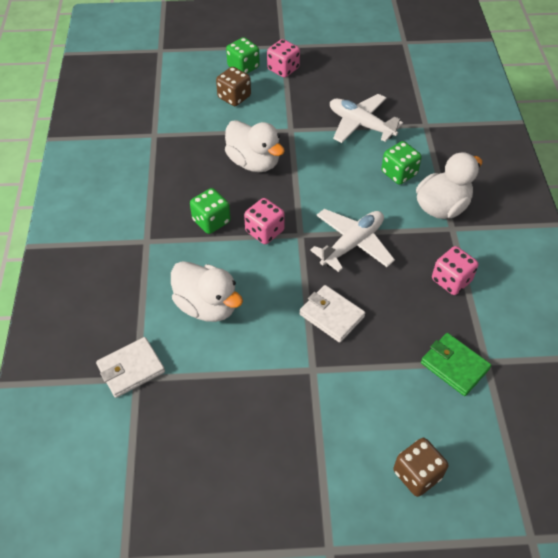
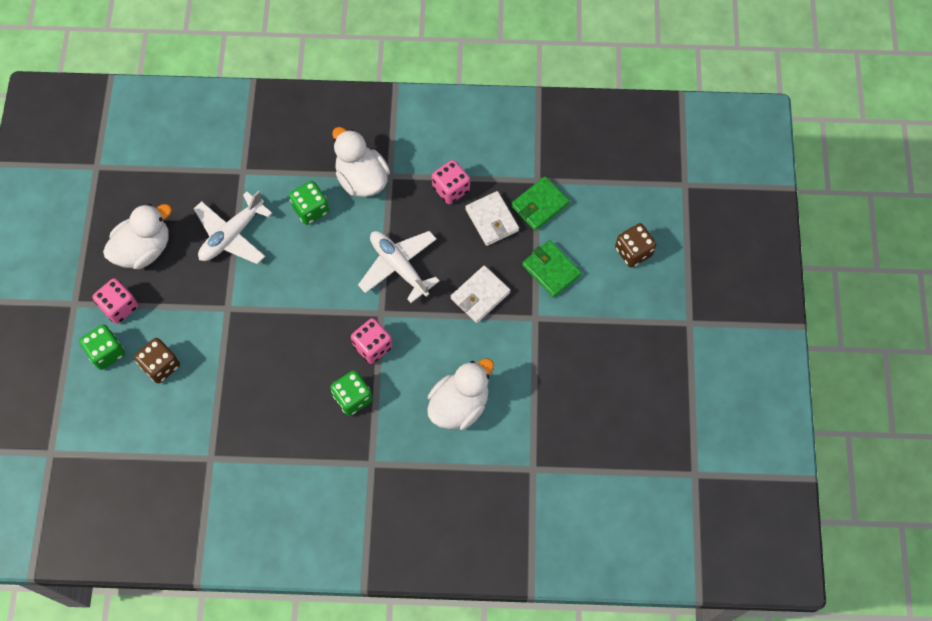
camera: 85 degrees left, 15 degrees up
(131, 369) = (523, 474): white wallet -> white wallet (492, 220)
(254, 162) = (273, 350): white duck -> white duck (144, 249)
(374, 382) = (551, 270): none -> green wallet

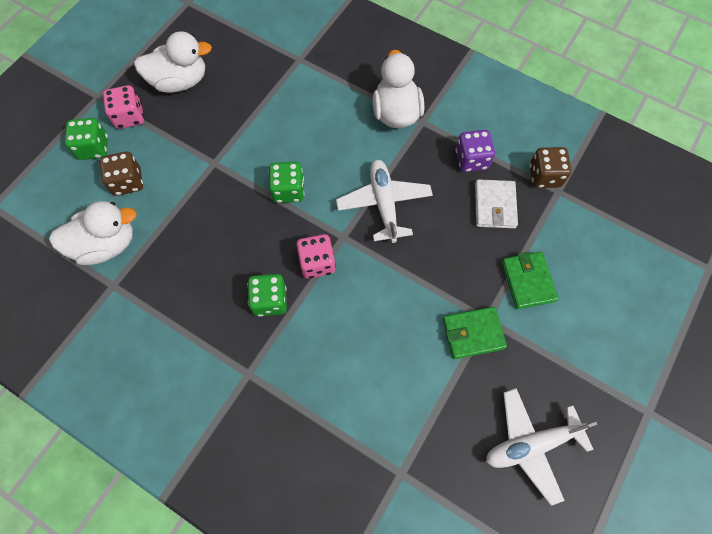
camera: 30 degrees right, 0 degrees up
(232, 235) = (257, 105): white plane -> white plane (531, 444)
(311, 209) = (336, 116): green dice -> green dice (288, 190)
(451, 189) = (471, 160): pink dice -> purple dice
(459, 405) = (364, 364): white duck -> white duck (106, 244)
(480, 295) = (444, 269): white wallet -> none
(539, 205) = (548, 215): green wallet -> green wallet (473, 333)
(633, 252) = (622, 307): brown dice -> brown dice (544, 176)

